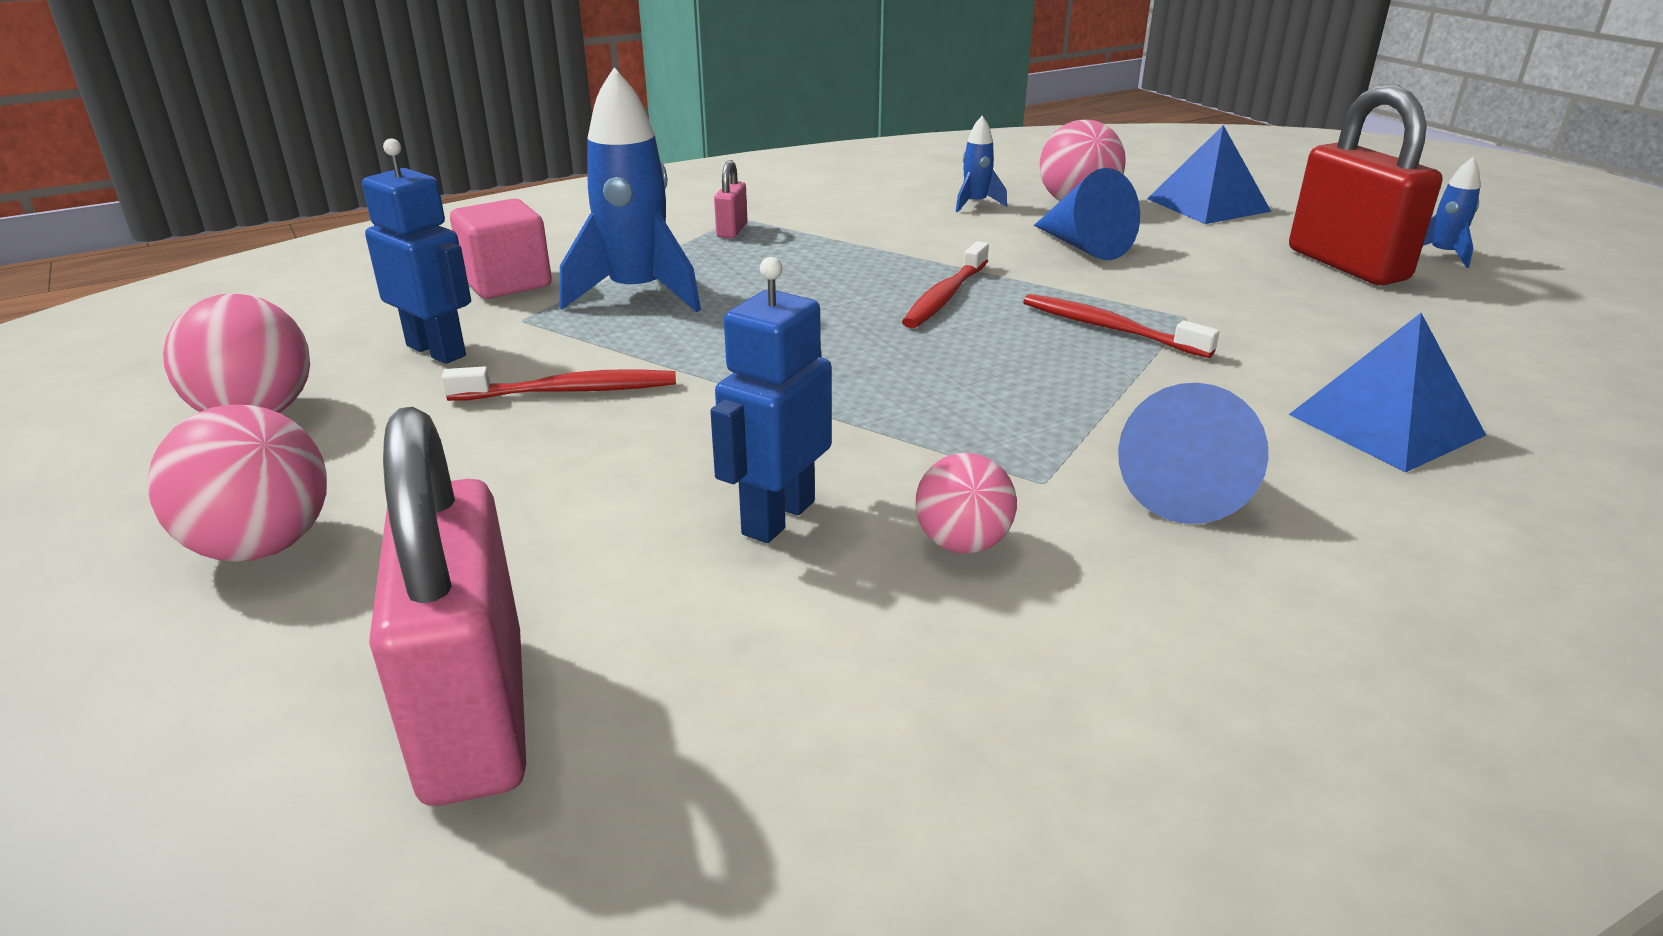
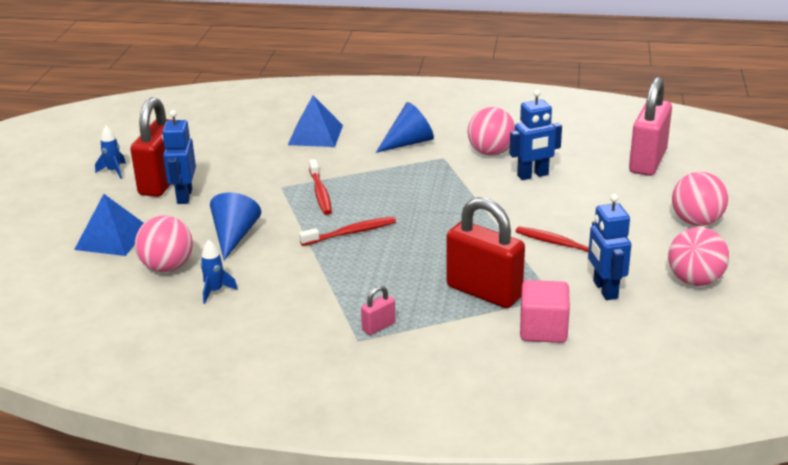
camera: 140 degrees left, 0 degrees up
(637, 294) = (484, 292): blue rocket -> red padlock
(962, 543) = (491, 152): pink ball -> pink ball, size x1.53
(1267, 261) = (184, 196): none -> blue robot

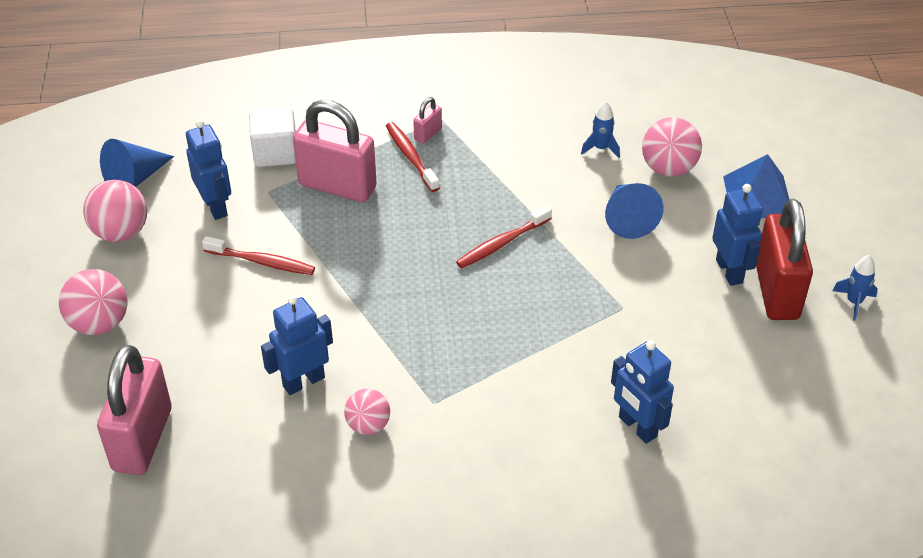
camera: 165 degrees right, 15 degrees up
(315, 135) = (637, 427): blue pyramid -> blue robot
(320, 192) = (568, 304): red toothbrush -> red toothbrush (411, 157)
(408, 143) = (493, 430): blue cone -> blue cone (135, 178)
(484, 292) = (337, 186): red padlock -> pink padlock
(491, 152) = (368, 425): pink ball -> pink ball, size x0.65
(543, 330) = (275, 153): pink cube -> white cube

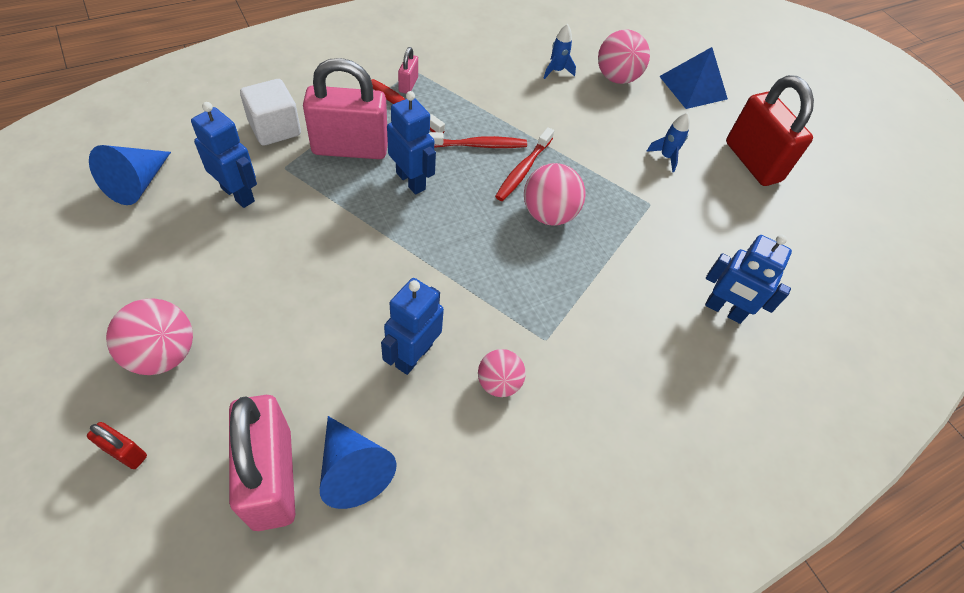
camera: 30 degrees left, 10 degrees up
(43, 388) = (125, 452): none -> red padlock
(121, 232) = (145, 244): pink ball -> pink ball (548, 214)
(261, 262) = (311, 240): red toothbrush -> red toothbrush (477, 145)
(627, 218) = (610, 125): blue cone -> blue cone (352, 469)
(729, 271) = (710, 153): blue robot -> blue robot (411, 181)
(854, 302) = (808, 157): blue rocket -> blue rocket (666, 157)

